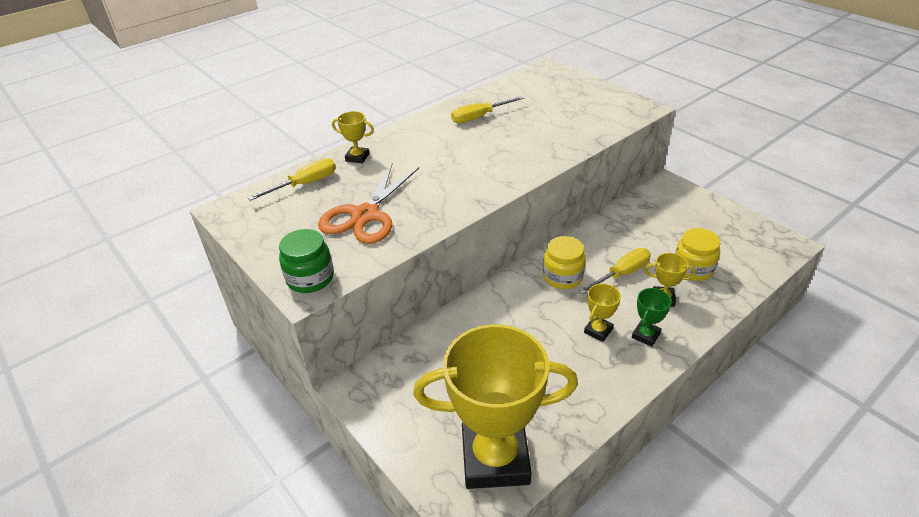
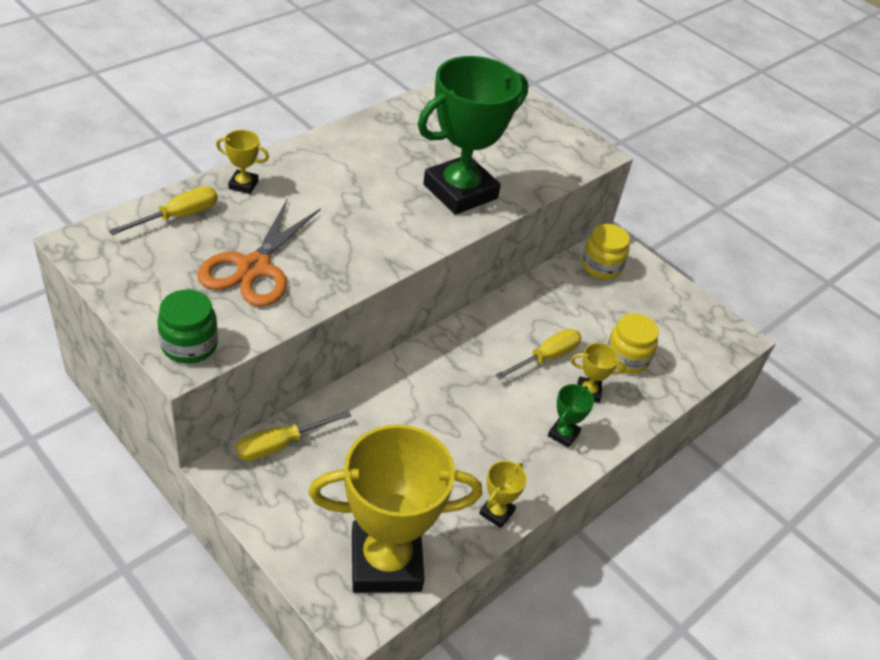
camera: 10 degrees left, 5 degrees up
(479, 117) = (397, 142): yellow screwdriver -> yellow screwdriver (280, 445)
(534, 145) = (460, 191): none -> green trophy
(562, 277) = (478, 355): yellow jar -> yellow jar (601, 266)
(598, 331) = (512, 424): yellow trophy -> yellow trophy (496, 512)

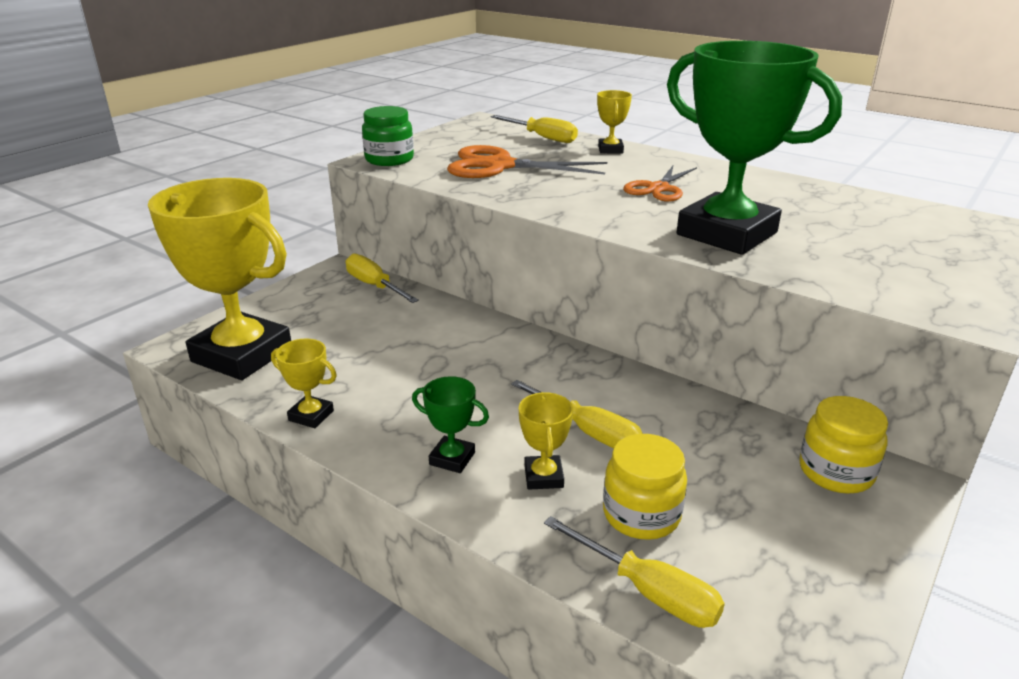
camera: 85 degrees right, 15 degrees down
(358, 191) = (658, 188): none -> orange scissors
(386, 562) = (242, 354): yellow trophy -> yellow trophy turned 45 degrees counterclockwise
(682, 375) = (647, 591): none -> yellow screwdriver

